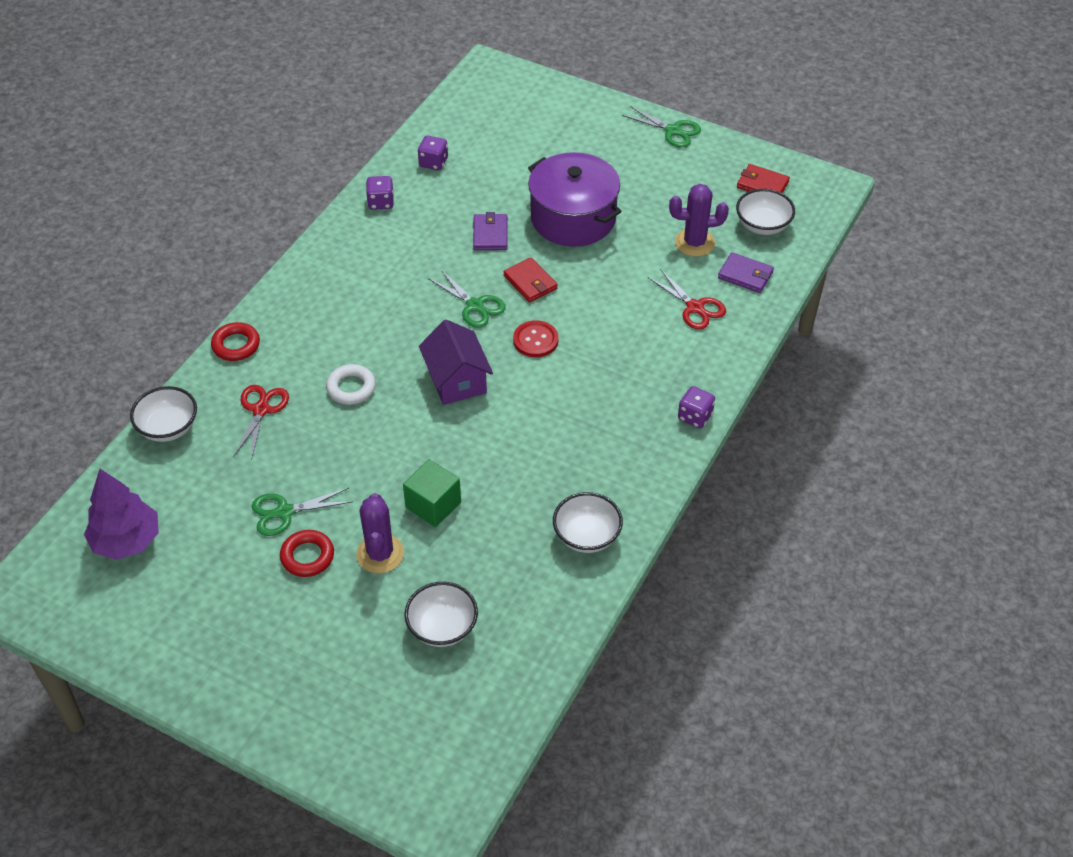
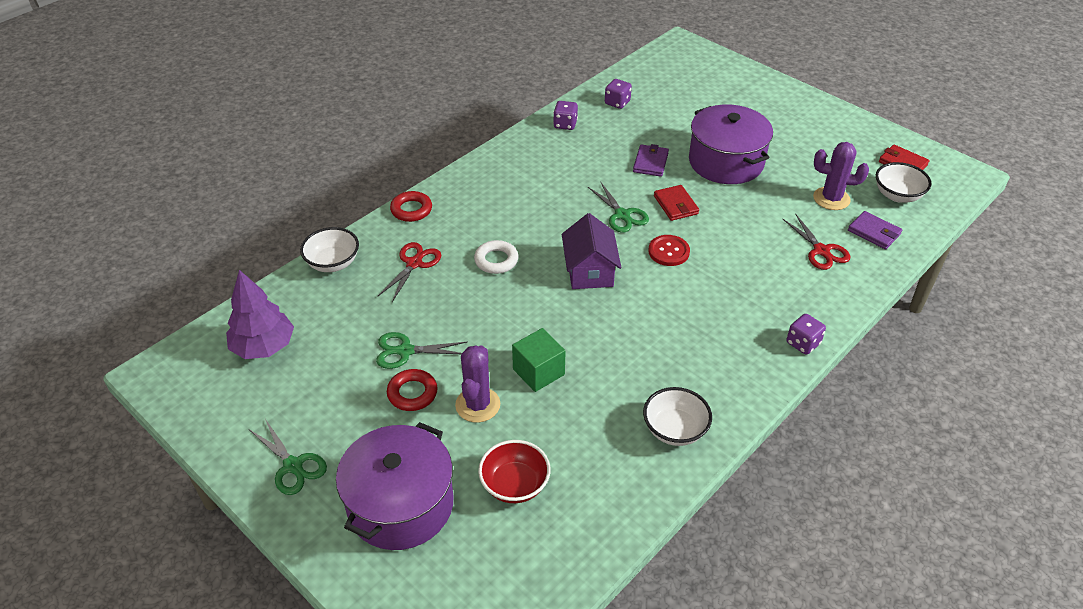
camera: 15 degrees right, 5 degrees down
(333, 673) = (400, 504): none -> purple pot
(442, 627) = (515, 485): white bowl -> red bowl
(673, 131) = (829, 110): green scissors -> green scissors (293, 466)

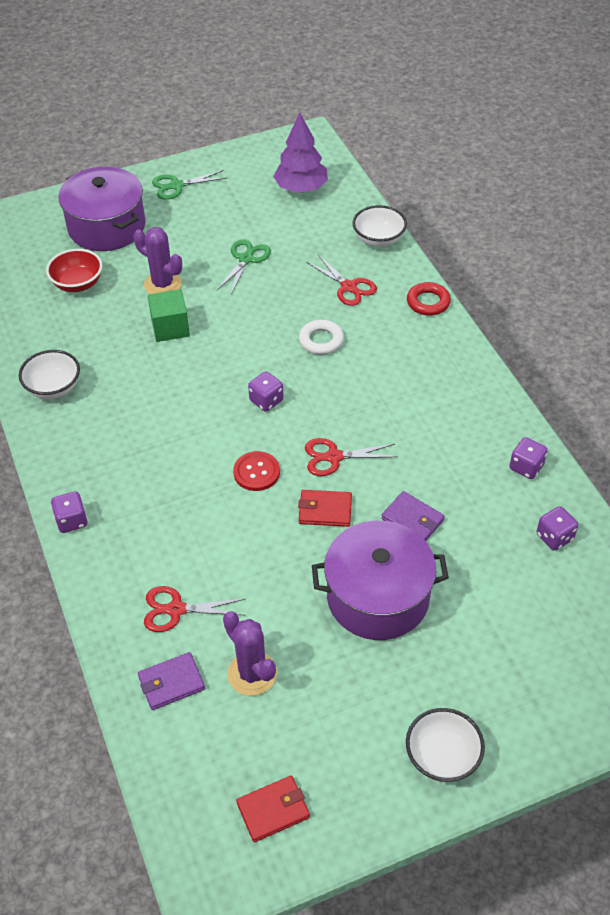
camera: 115 degrees right, 5 degrees up
(412, 393) = (199, 253): red ring -> none
(589, 271) = (266, 400): purple house -> purple dice
(622, 215) = (334, 457): green scissors -> red scissors
(831, 199) = (252, 673): purple cactus -> purple cactus turned 75 degrees counterclockwise
(897, 195) = (217, 756): white bowl -> white bowl (442, 757)

